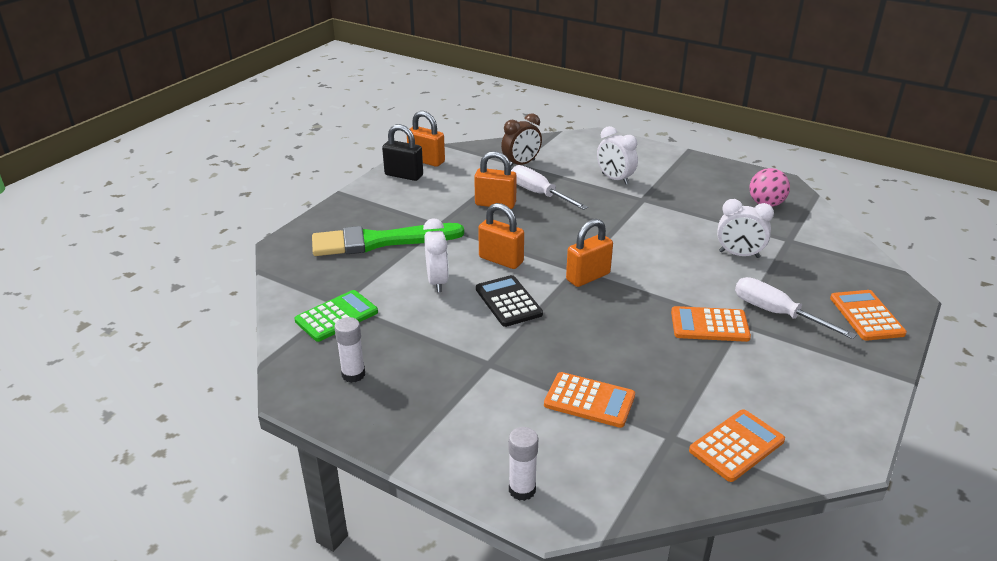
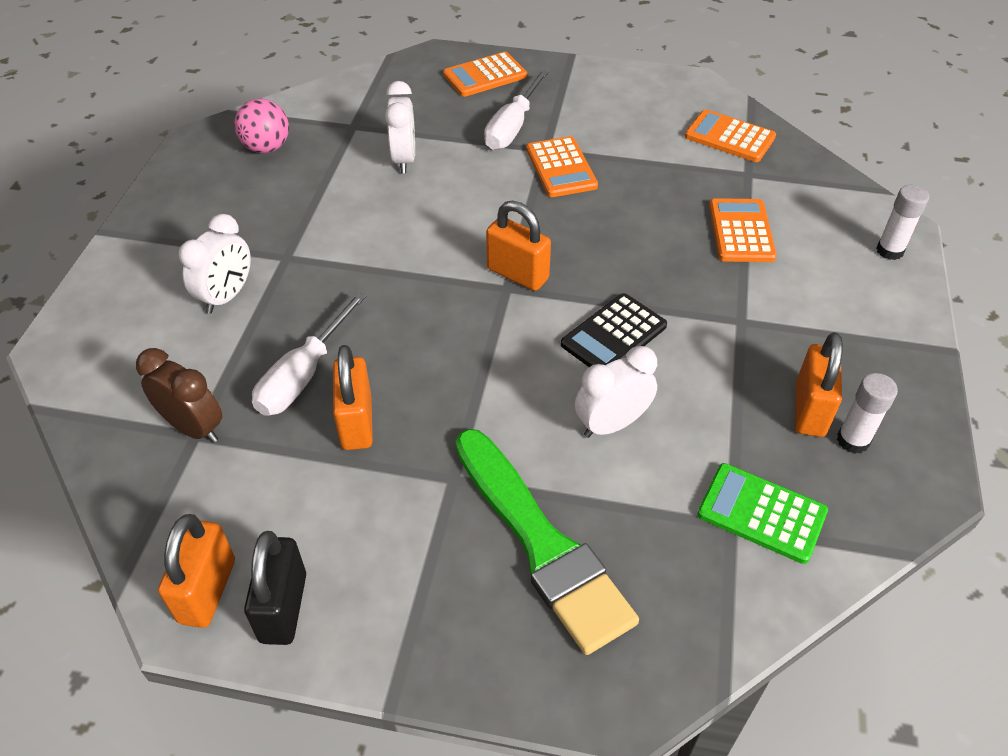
camera: 110 degrees left, 15 degrees up
(501, 260) = (520, 369): orange padlock -> orange padlock (809, 410)

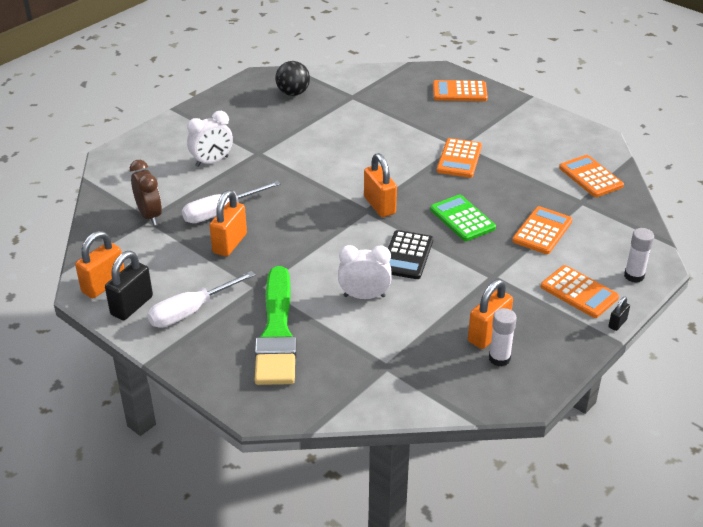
camera: 30 degrees right, 10 degrees down
(267, 148) = (293, 93): pink ball -> black ball
(404, 159) = (367, 124): white clock -> none
(512, 127) = (449, 127): white screwdriver -> white screwdriver (190, 311)
(614, 335) = (407, 255): black calculator -> black calculator turned 60 degrees counterclockwise
(761, 513) = (408, 368): green calculator -> green calculator (462, 219)
(854, 299) = (579, 292): none -> orange calculator
(931, 324) = (617, 323): none -> black padlock

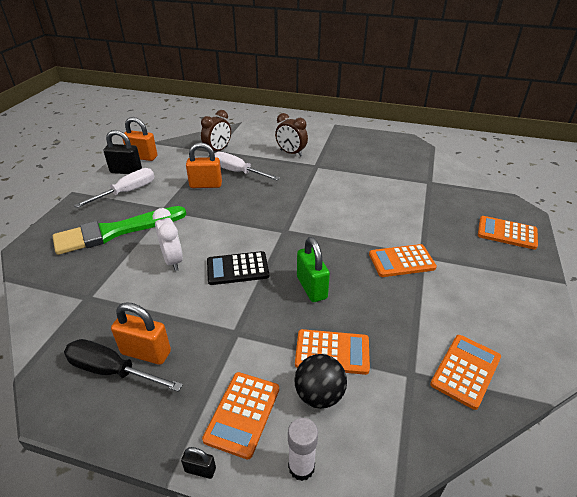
camera: 65 degrees right, 0 degrees up
(190, 311) = (127, 192): white screwdriver -> white screwdriver turned 105 degrees clockwise
(212, 161) = (291, 153): white clock -> brown clock
(293, 93) = (403, 158): black ball -> black ball (319, 395)
(379, 205) = (295, 235): orange padlock -> none
(459, 92) = (507, 233): orange calculator -> orange calculator turned 45 degrees counterclockwise
(462, 219) = (311, 288): green calculator -> green padlock
(499, 358) = (112, 371): white glue stick -> black screwdriver

